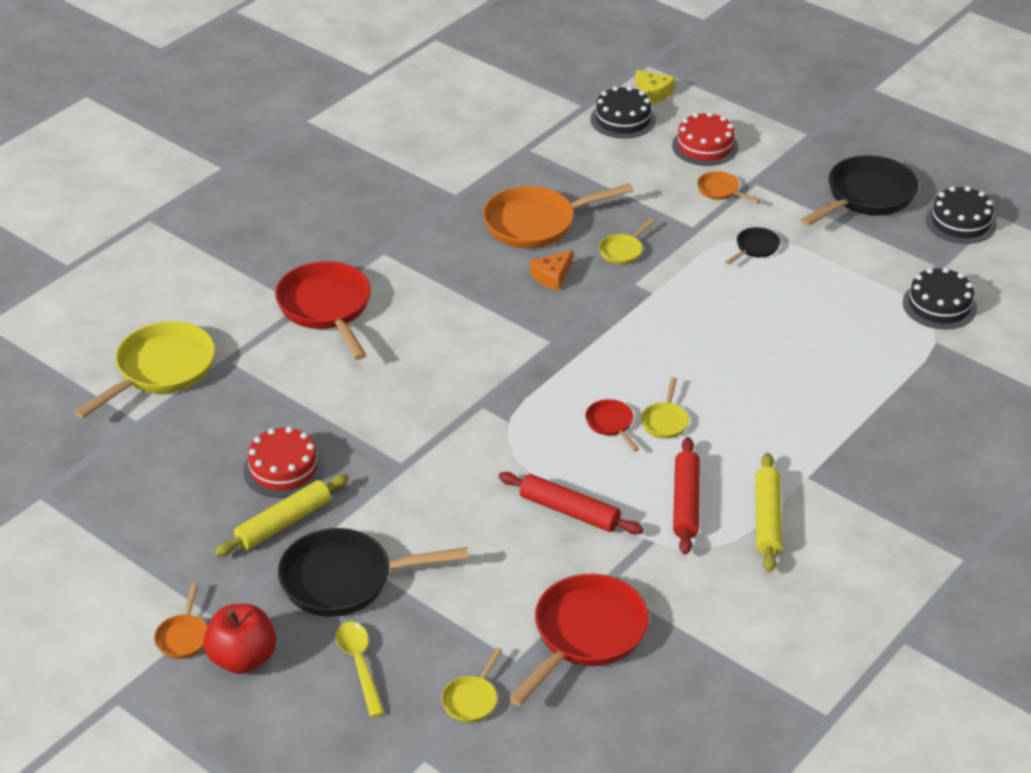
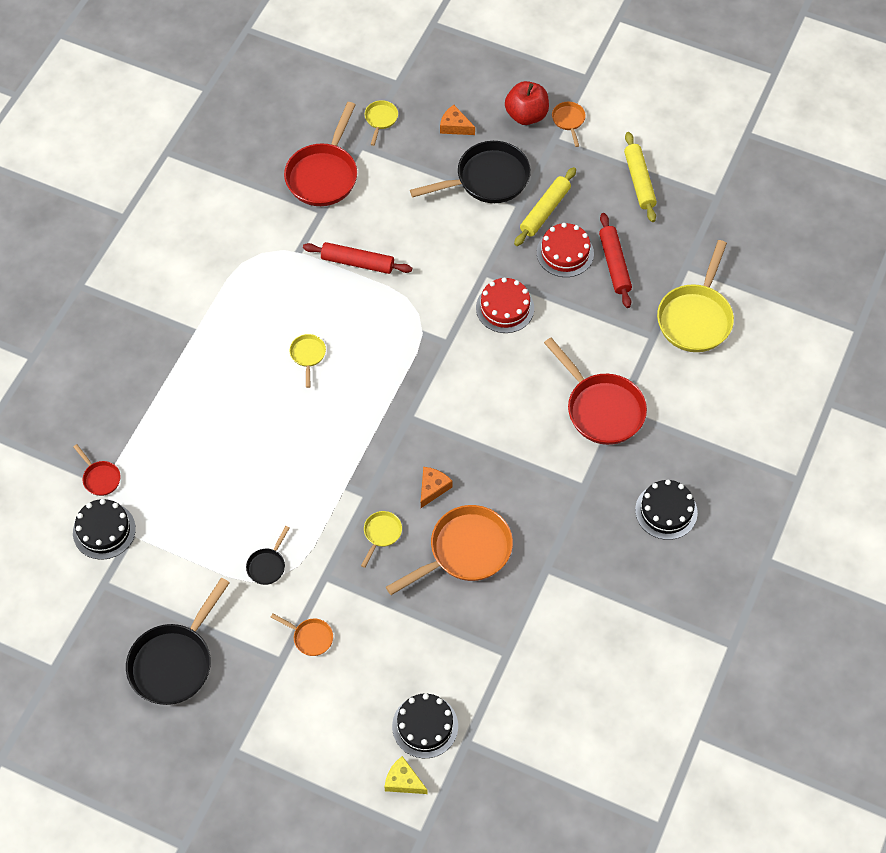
camera: 165 degrees right, 20 degrees up
(359, 665) = (455, 126): yellow spoon -> orange cheese
(611, 424) = (347, 344): red pan -> red pan (100, 478)
(685, 502) = (279, 287): red rolling pin -> red rolling pin (614, 264)
(705, 146) = (336, 702): red cake -> red cake (505, 308)
(767, 519) = (221, 286): yellow rolling pin -> yellow rolling pin (639, 181)
(960, 222) = (86, 646): black cake -> black cake (666, 511)

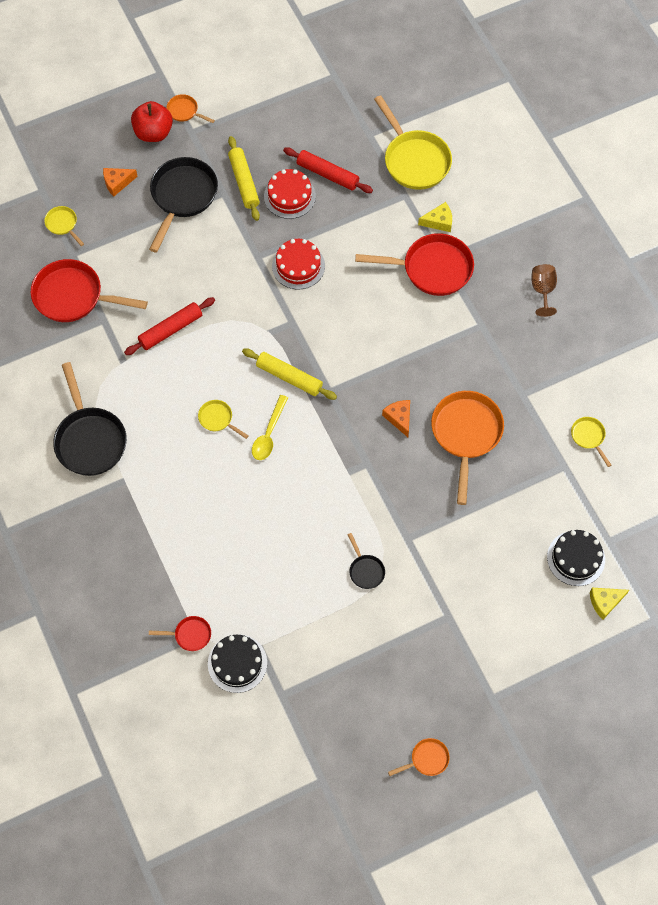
camera: 50 degrees left, 5 degrees up
(174, 662) = (389, 689): black pan -> black pan (90, 440)
(310, 637) = (447, 583): orange pan -> orange pan (427, 759)
(323, 175) = (73, 296): red pan -> red pan turned 135 degrees clockwise
(328, 402) = (269, 434): none -> yellow spoon
(381, 534) = (406, 477): yellow pan -> yellow pan (588, 437)
(639, 181) = (276, 109): yellow rolling pin -> yellow rolling pin (289, 377)
(653, 380) = (439, 221): none -> yellow cheese
(666, 511) = (542, 291): black cake -> brown goblet

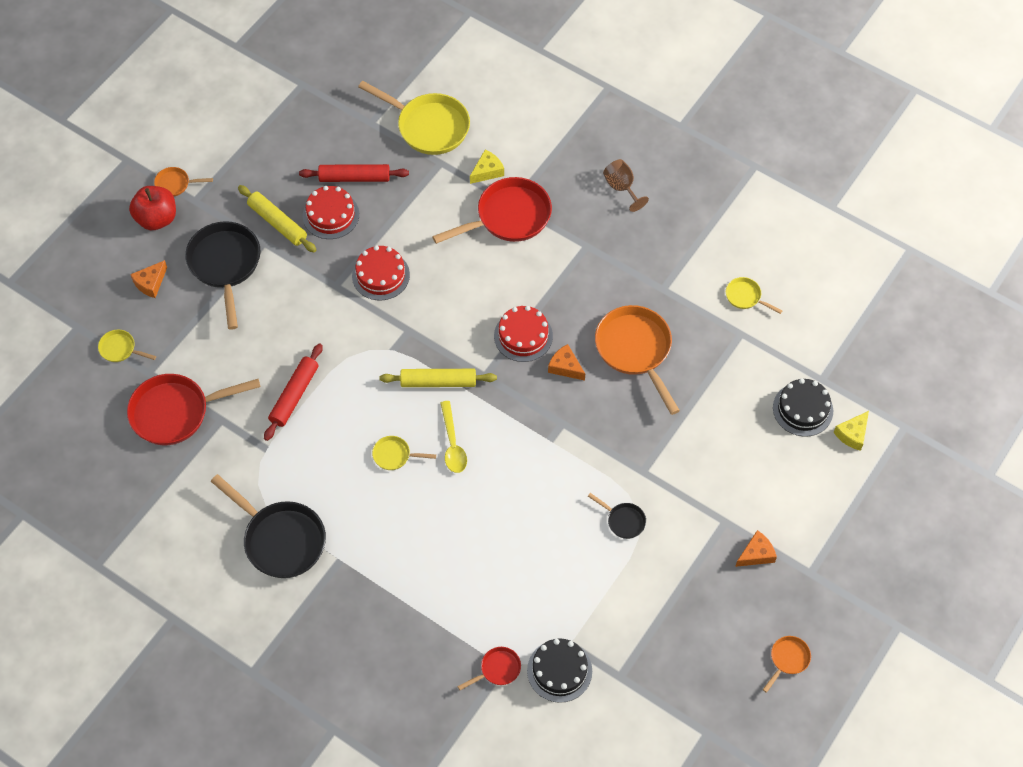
camera: 30 degrees left, 5 degrees down
(381, 374) = (523, 336): none -> red cake
(457, 658) = (756, 554): none -> orange cheese

